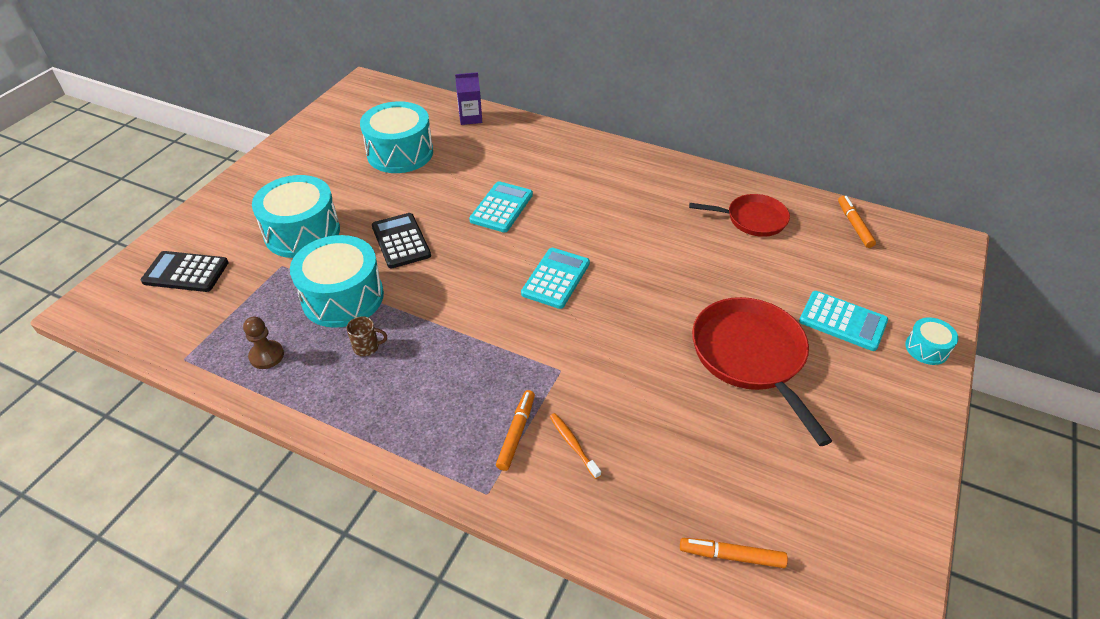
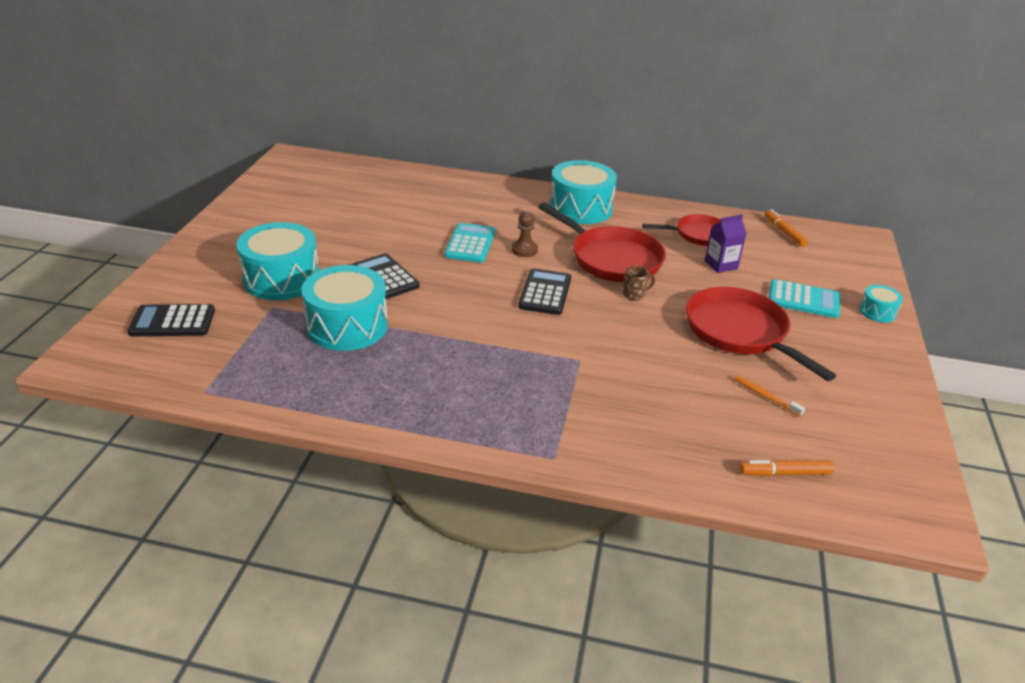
camera: 15 degrees left, 10 degrees down
(266, 356) = (291, 380): brown pawn -> brown pawn (524, 250)
(367, 347) = (389, 362): brown mug -> brown mug (634, 295)
(400, 153) = (352, 209): turquoise drum -> turquoise drum (580, 208)
(470, 118) = (408, 177): purple carton -> purple carton (721, 265)
(516, 433) = (561, 410): orange marker -> none
(555, 278) = (545, 293): turquoise calculator -> black calculator
(573, 444) = (615, 412): orange toothbrush -> orange toothbrush (765, 396)
(643, 241) = (611, 258): none -> red pan

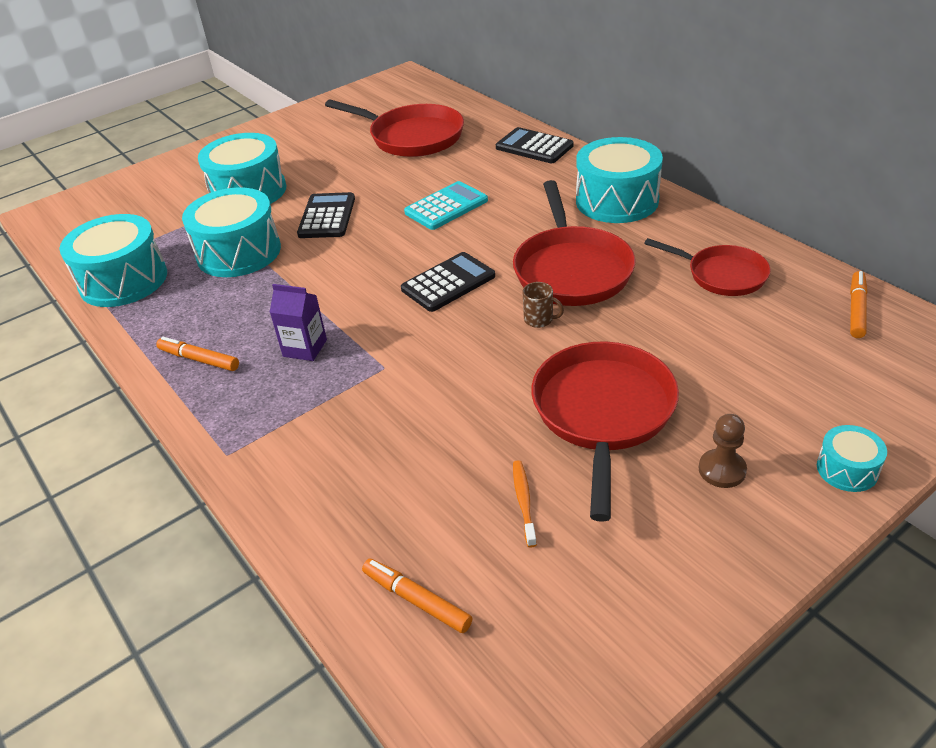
camera: 45 degrees right, 5 degrees up
(172, 322) = (132, 203): black calculator -> black calculator (534, 147)
(269, 383) = (123, 280): none -> turquoise drum
(368, 201) = (412, 137): none -> red pan
(435, 410) = (199, 359): none -> orange marker
(524, 250) = (490, 229): brown pawn -> brown pawn (722, 470)
(721, 265) = (698, 322): purple carton -> purple carton (305, 348)
(803, 300) = (752, 408): turquoise calculator -> none

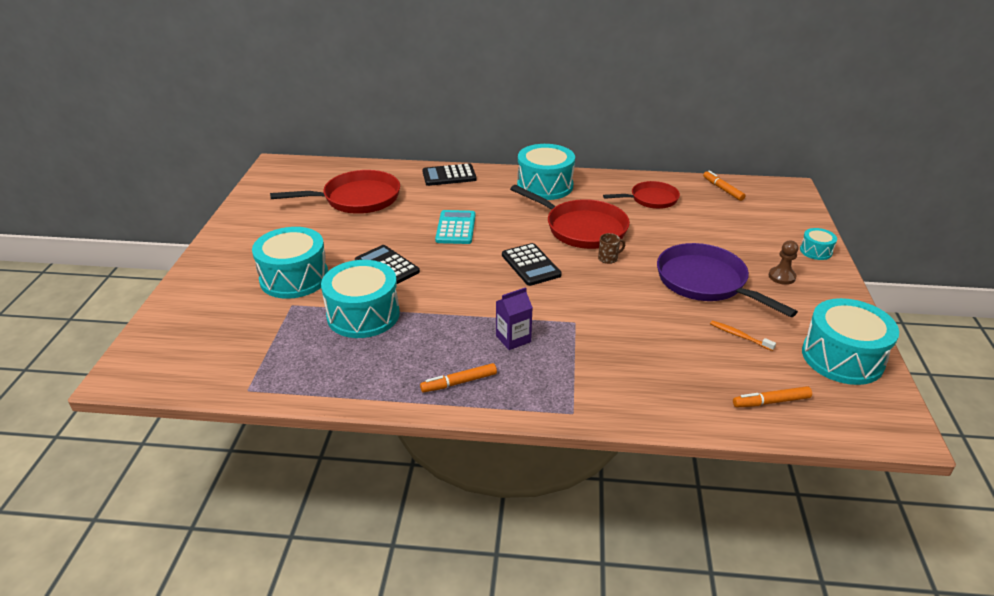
camera: 50 degrees left, 5 degrees down
(123, 280) = (304, 375): turquoise drum -> turquoise drum (842, 357)
(448, 283) = (531, 265): black calculator -> black calculator turned 150 degrees clockwise
(603, 413) = (705, 282): red pan -> purple pan

